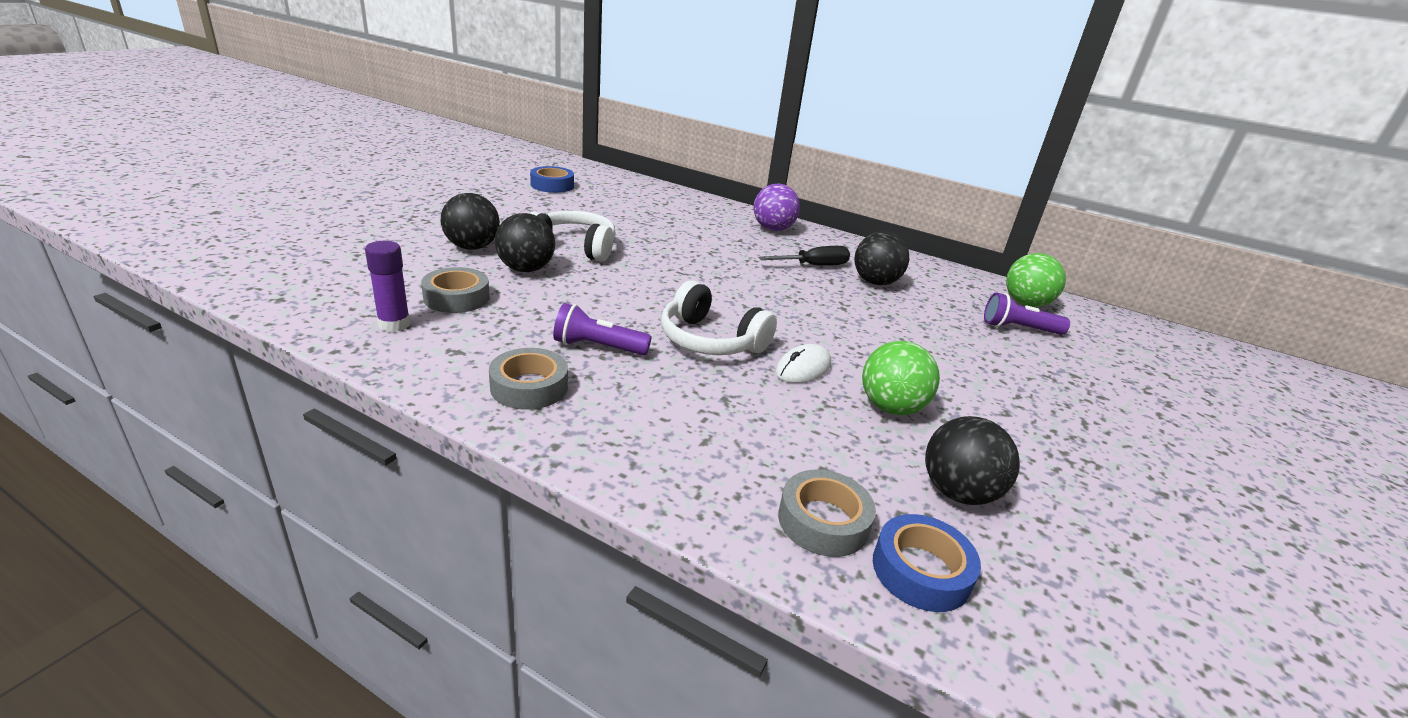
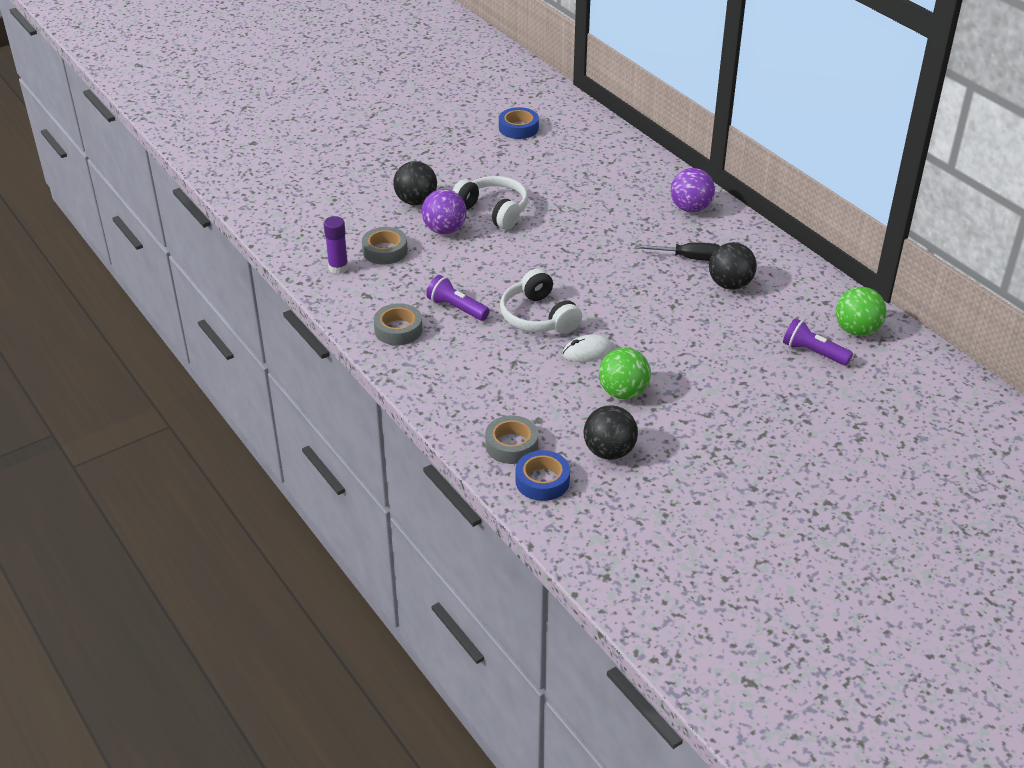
camera: 30 degrees right, 10 degrees up
(526, 269) = (444, 230): black ball -> purple ball

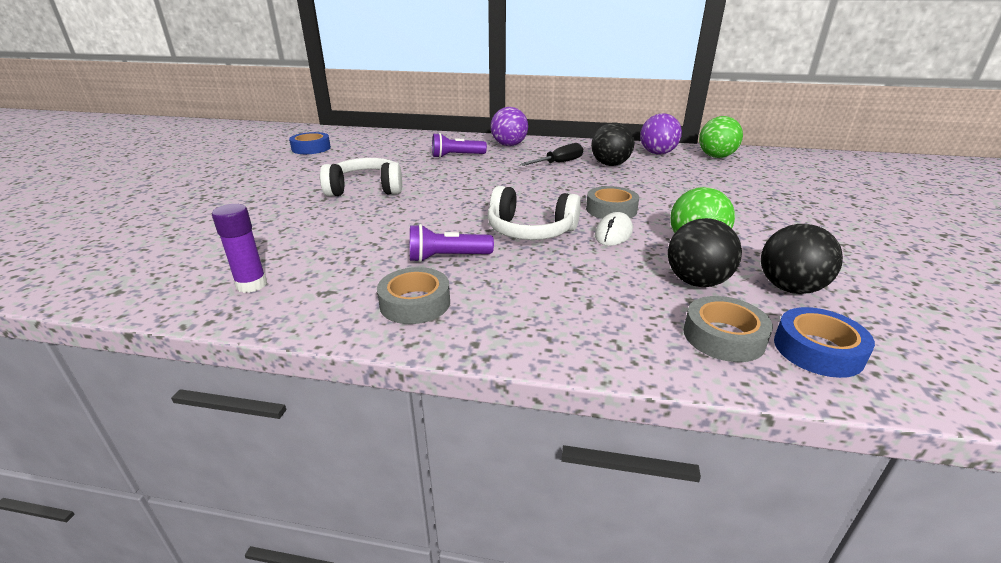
camera: 45 degrees left, 10 degrees down
(385, 251) = (294, 249): grey tape -> grey tape (611, 209)
(416, 201) = (277, 207): black ball -> black ball (696, 282)
(444, 230) = (338, 214): purple ball -> purple ball (657, 153)
(813, 352) = (726, 173): purple flashlight -> purple flashlight (456, 156)

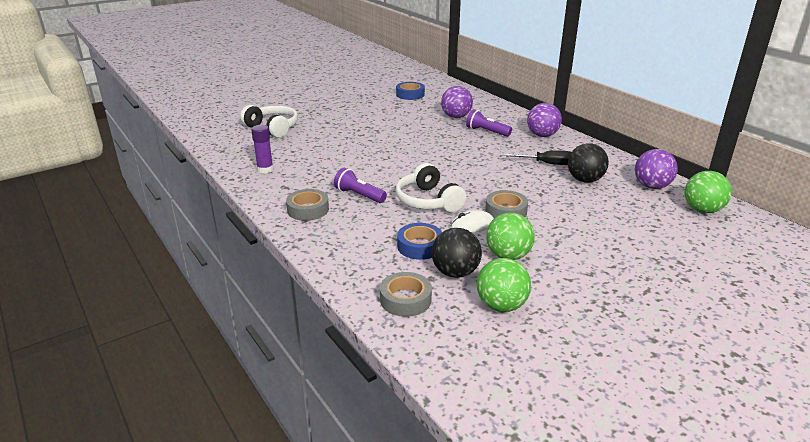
camera: 45 degrees right, 0 degrees up
(366, 189) = (391, 137): white headphones -> white headphones (273, 128)
(401, 153) = (456, 117): none -> purple ball
(789, 288) = (501, 305): black ball -> green ball
(818, 350) = (437, 333): blue tape -> blue tape (419, 246)

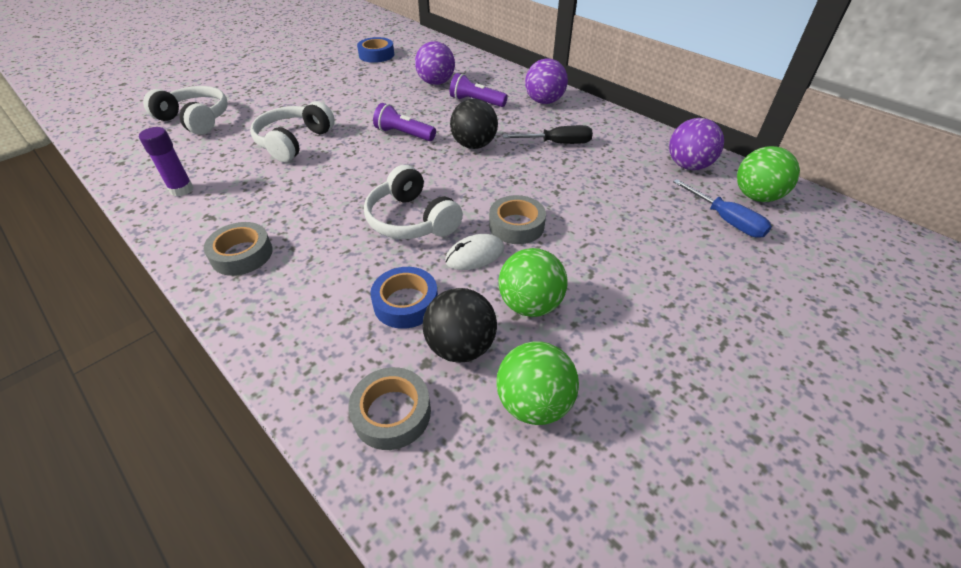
camera: 10 degrees left, 15 degrees up
(344, 147) = (294, 142): none -> white headphones
(359, 195) = (316, 220): purple flashlight -> purple flashlight (404, 134)
(585, 180) = (607, 164): black ball -> black ball (474, 145)
(672, 222) = (726, 220): none -> blue screwdriver

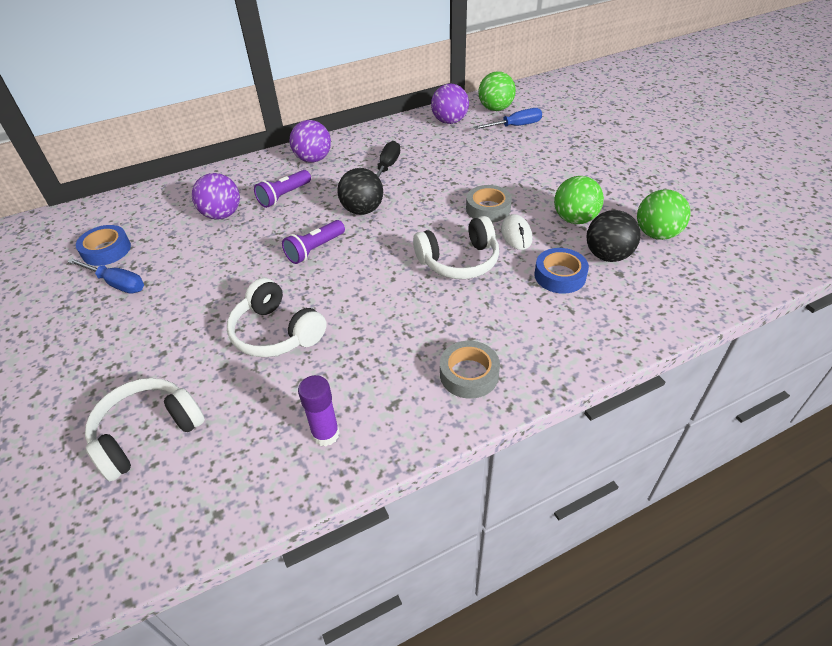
camera: 70 degrees left, 0 degrees up
(341, 69) = (117, 283): none -> blue screwdriver
(392, 413) = (660, 293): grey tape -> none

